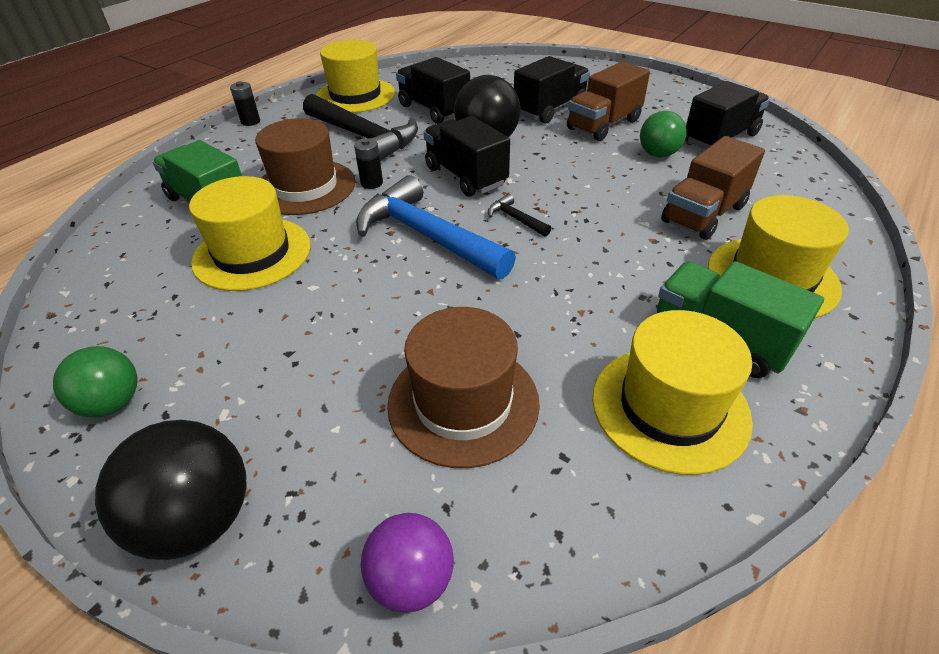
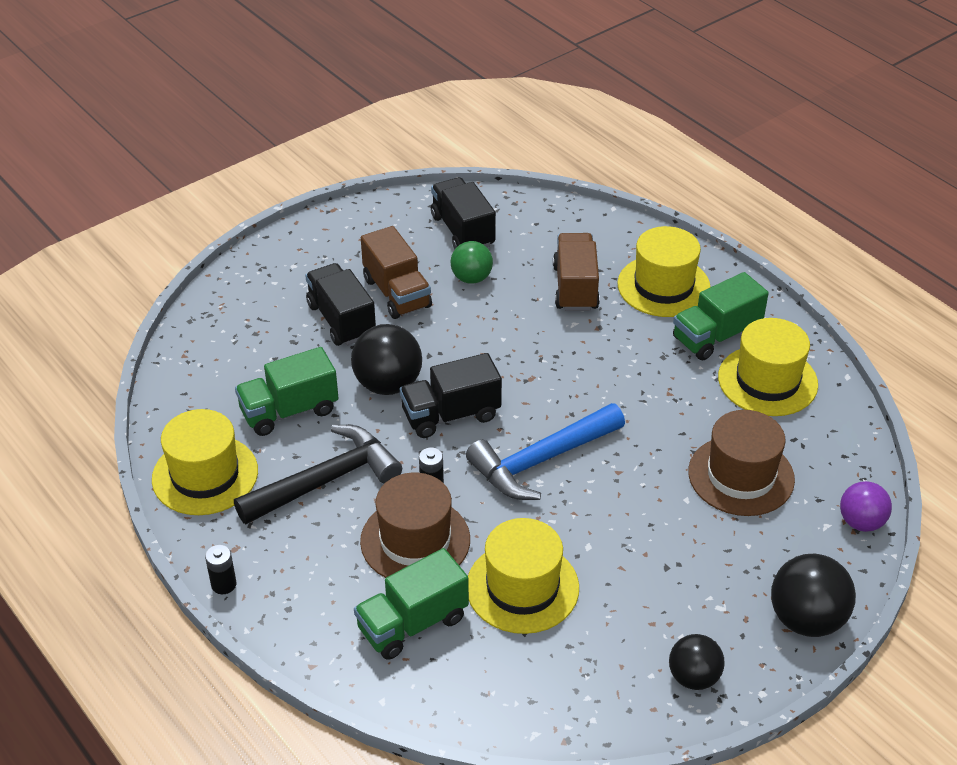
camera: 75 degrees left, 0 degrees up
(112, 403) = (693, 677): green ball -> black ball
(434, 110) = (289, 411): black truck -> green truck
(515, 219) = (537, 398): black hammer -> none
(703, 214) = (575, 287): brown truck -> brown truck turned 150 degrees counterclockwise

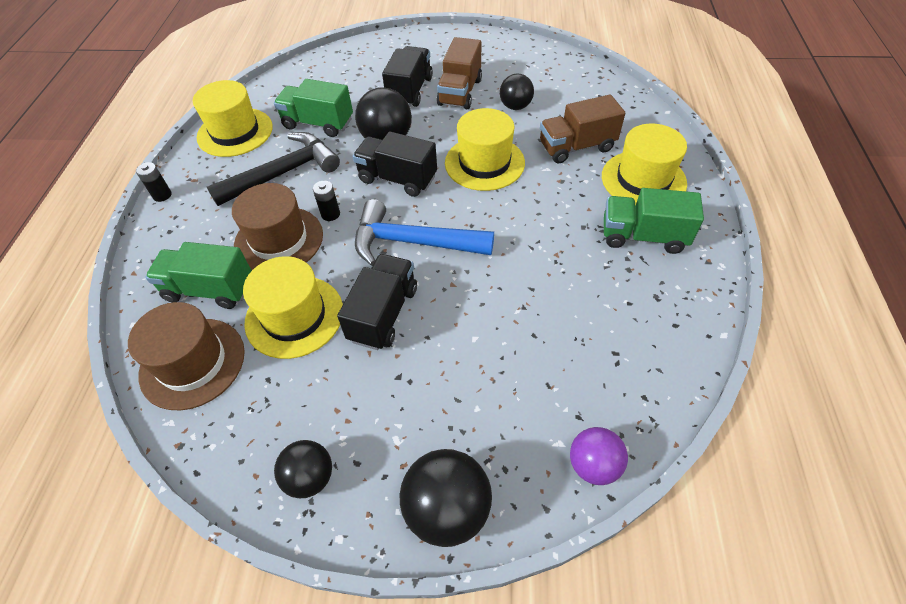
camera: 45 degrees right, 10 degrees up
(326, 480) = (283, 173): black hammer -> black hammer turned 45 degrees counterclockwise
(462, 231) = (545, 77): black truck -> black truck (383, 314)
(471, 278) = (515, 106): green ball -> black ball
(575, 287) = (576, 147): brown truck -> brown truck turned 150 degrees counterclockwise
(741, 476) = (537, 350): brown hat -> brown hat (192, 363)
(767, 381) = (646, 294): yellow hat -> yellow hat (484, 163)

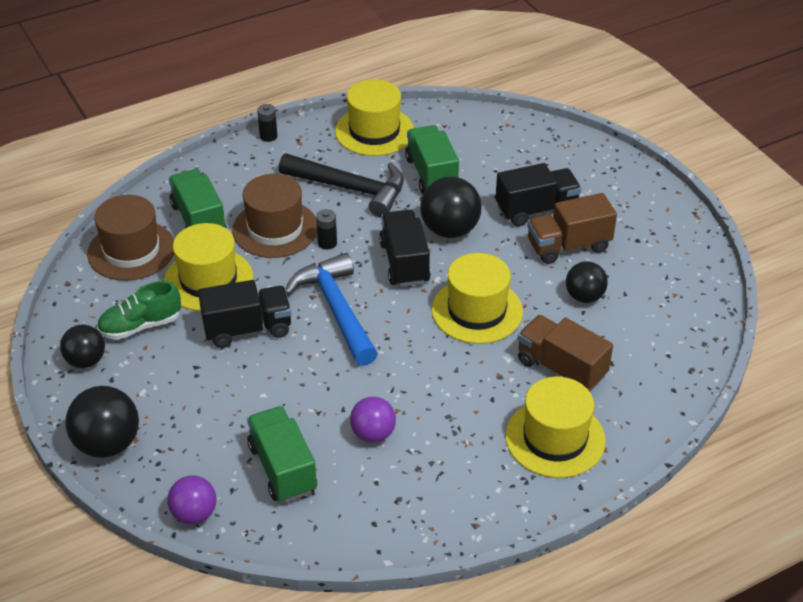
camera: 55 degrees right, 10 degrees down
(304, 401) = (140, 326): none -> green shoe
(573, 281) = (373, 434): none -> purple ball
(643, 236) = (470, 464): green truck -> green truck (282, 468)

